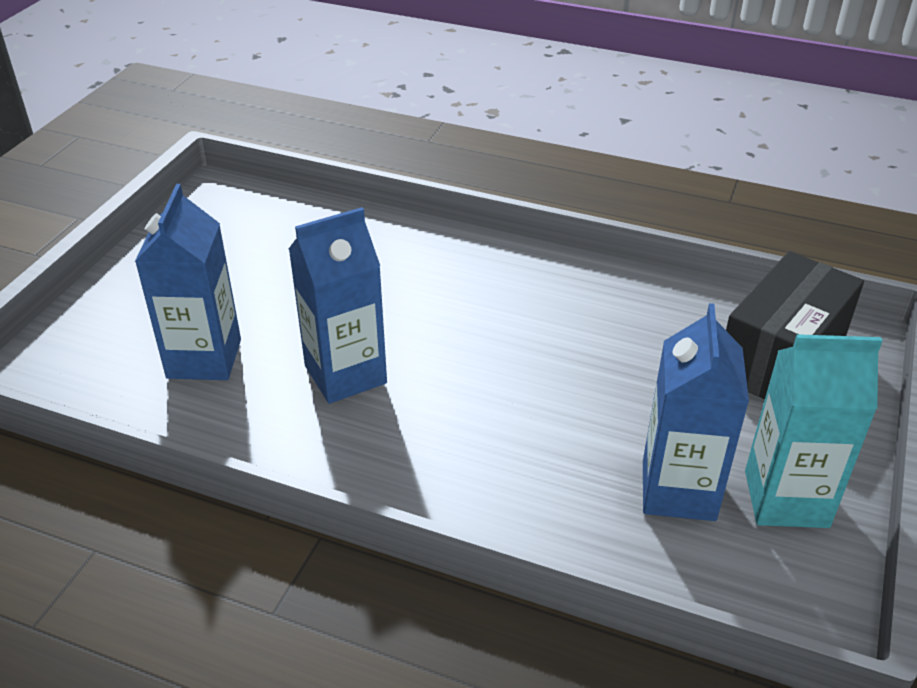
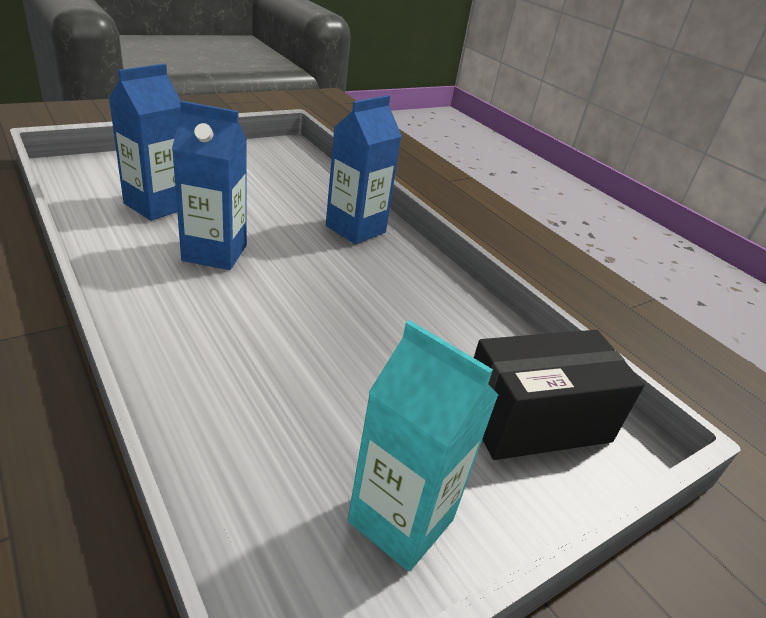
camera: 30 degrees right, 5 degrees down
(678, 490) = (321, 452): blue carton -> blue carton (355, 229)

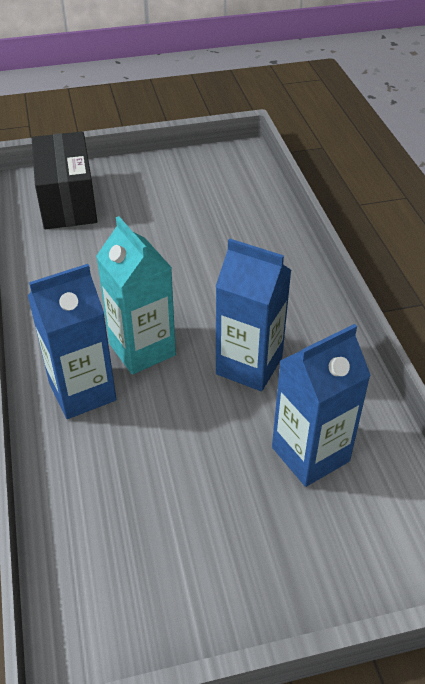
camera: 155 degrees left, 10 degrees up
(401, 520) = (180, 174): turquoise carton -> turquoise carton (142, 349)
(535, 420) = (67, 201): black box -> black box turned 75 degrees clockwise

